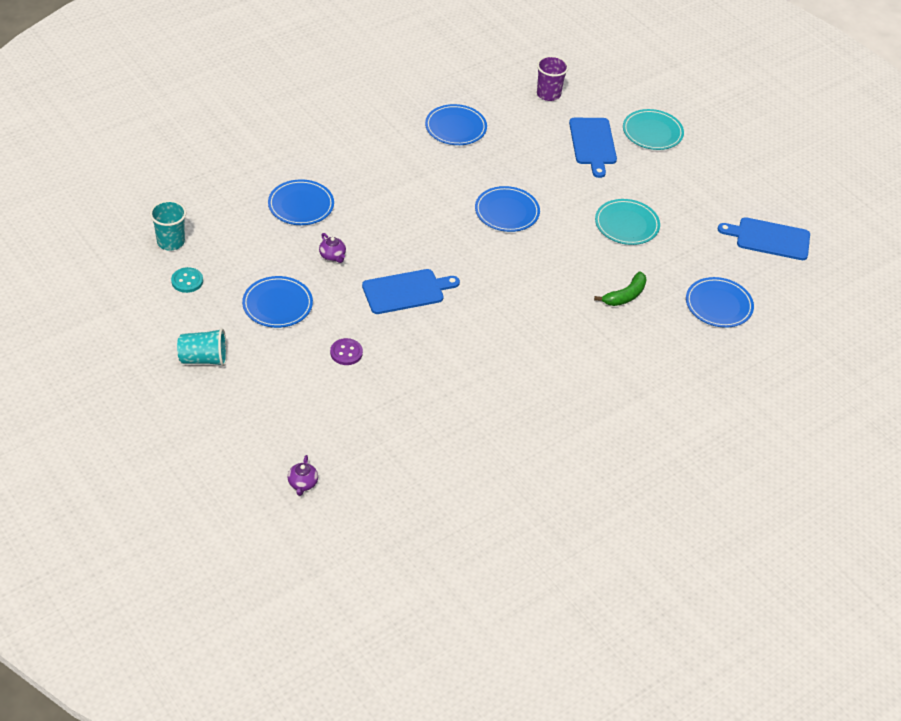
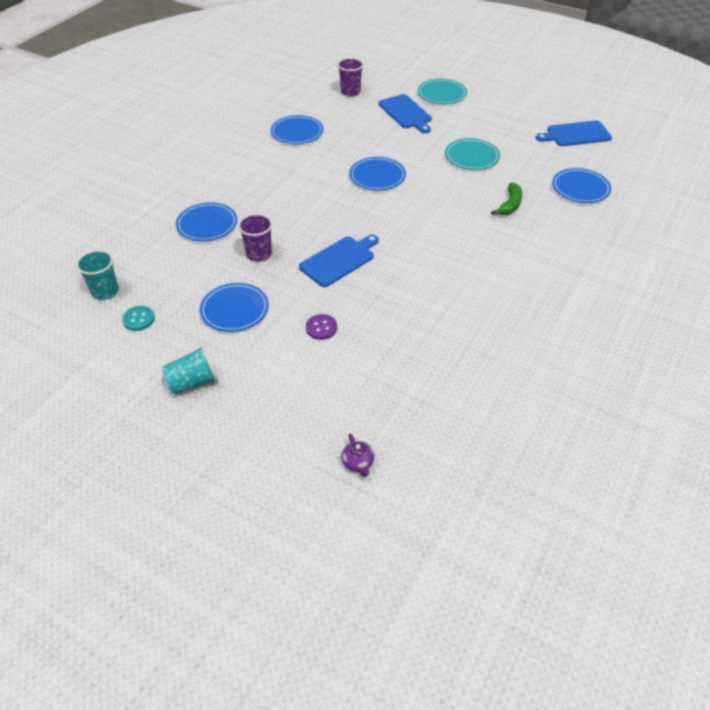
camera: 20 degrees left, 0 degrees up
(332, 256) = (259, 254): purple teapot -> purple cup

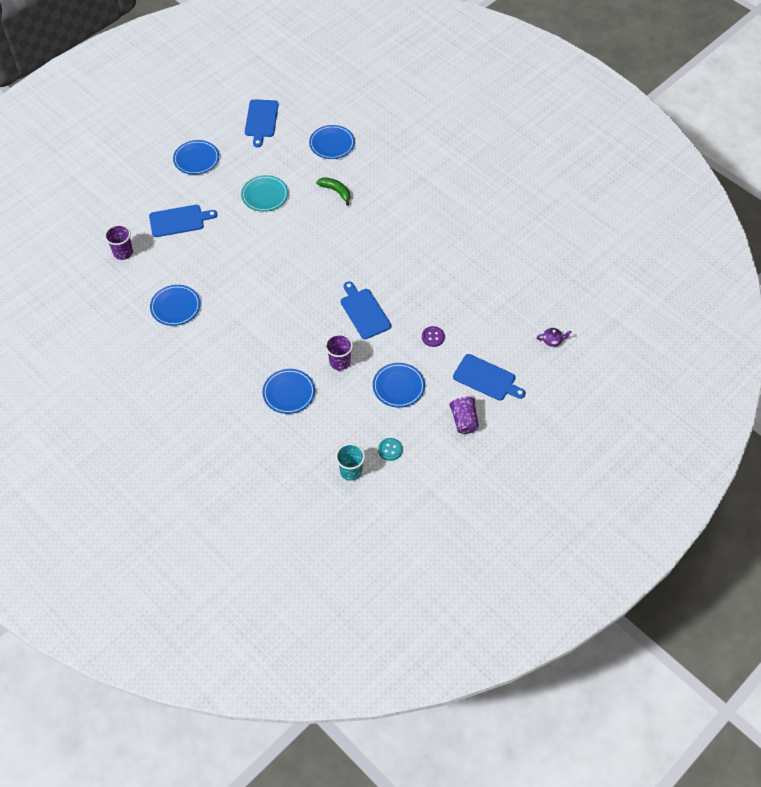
camera: 75 degrees left, 10 degrees up
(193, 382) = (464, 420): turquoise cup -> purple cup
(267, 395) = (486, 378): none -> blue cutting board
(377, 176) = (267, 264): blue plate -> blue plate (196, 159)
(442, 94) = (159, 187): turquoise plate -> none

